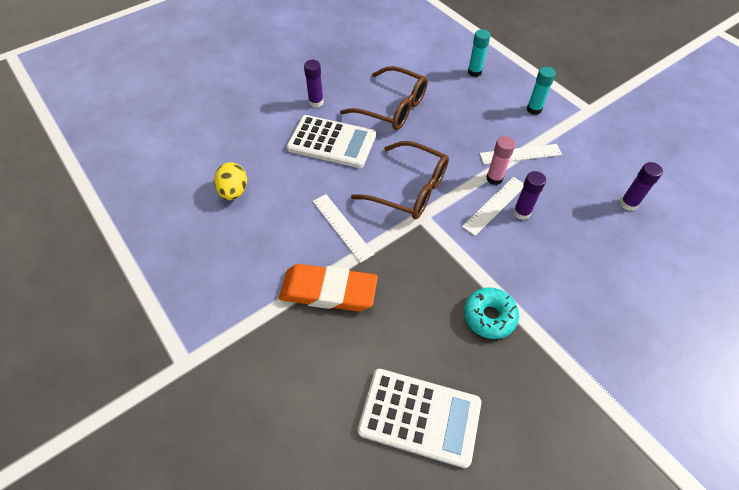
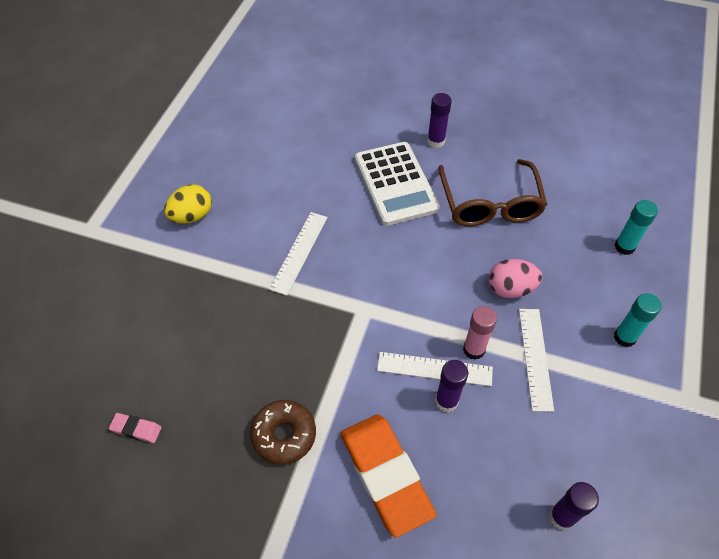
camera: 55 degrees right, 0 degrees up
(234, 191) = (276, 152): yellow egg -> yellow egg (192, 216)
(328, 291) = (220, 284): orange eraser -> orange eraser (385, 475)
(409, 189) = (391, 280): brown glasses -> none
(419, 417) = (136, 429): white calculator -> pink eraser
(464, 136) = (510, 289): none -> pink egg
(489, 316) = (284, 435): turquoise donut -> brown donut
(520, 154) = (535, 358): white ruler -> white ruler turned 45 degrees clockwise

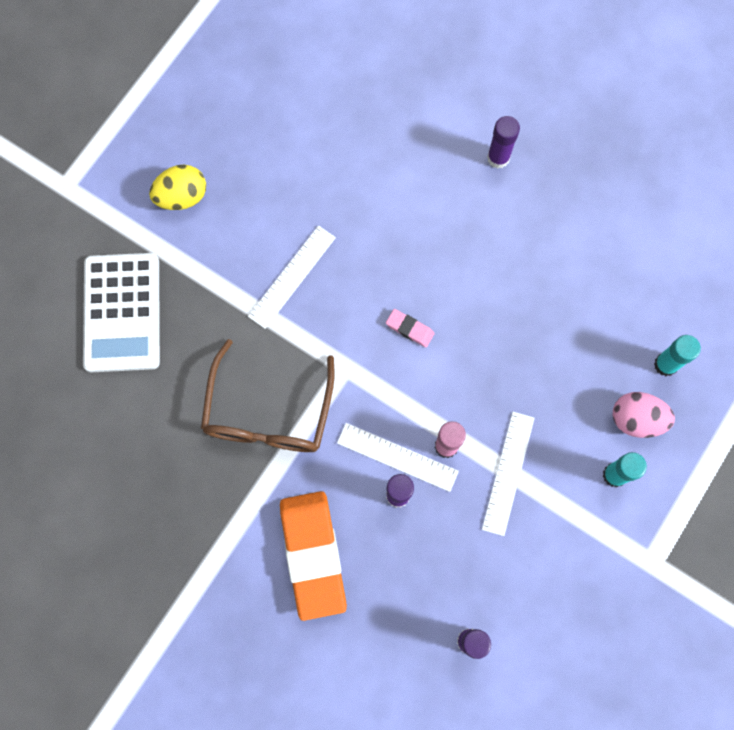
camera: 15 degrees right, 20 degrees up
(136, 429) = (82, 442): pink eraser -> pink eraser (410, 329)
(284, 435) = (225, 487): brown donut -> none
(395, 183) = (429, 209): white calculator -> white calculator (122, 313)
(490, 204) = (531, 266): brown glasses -> brown glasses (268, 412)
(510, 289) = (513, 384): pink egg -> pink egg (636, 419)

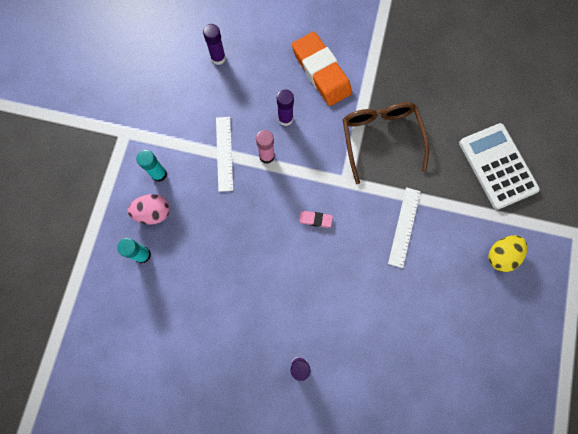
camera: 160 degrees right, 0 degrees up
(397, 457) = (294, 140): white ruler -> none

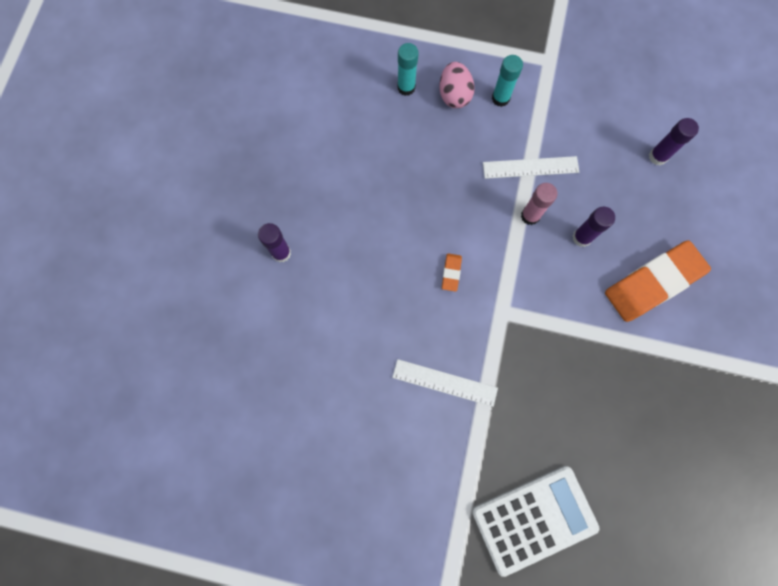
camera: 90 degrees right, 0 degrees up
(315, 219) = (451, 273): pink eraser -> orange eraser
(381, 139) = (563, 358): brown glasses -> none
(501, 255) = (409, 510): yellow egg -> none

